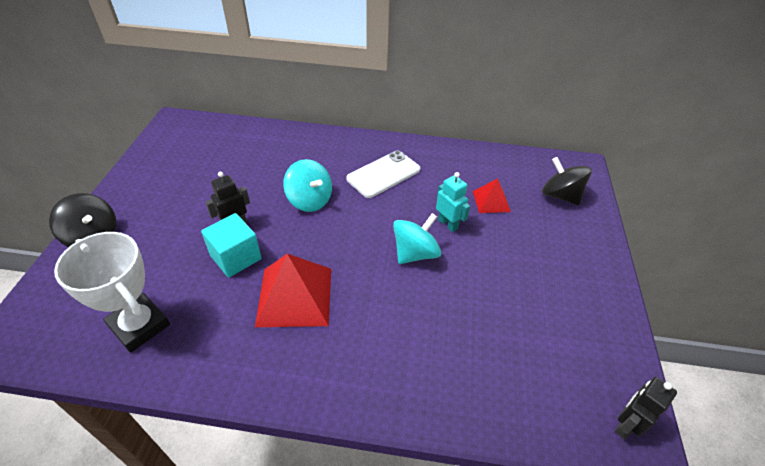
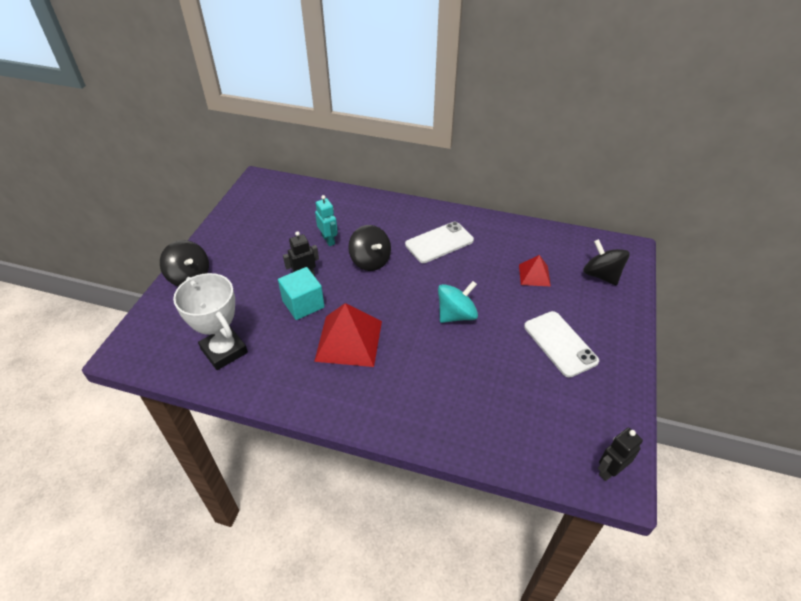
camera: 10 degrees right, 0 degrees up
(309, 200) = (370, 261): turquoise spinning top -> black spinning top
(448, 224) = (490, 292): turquoise robot -> turquoise robot (328, 240)
(535, 275) = (560, 343): none -> white phone

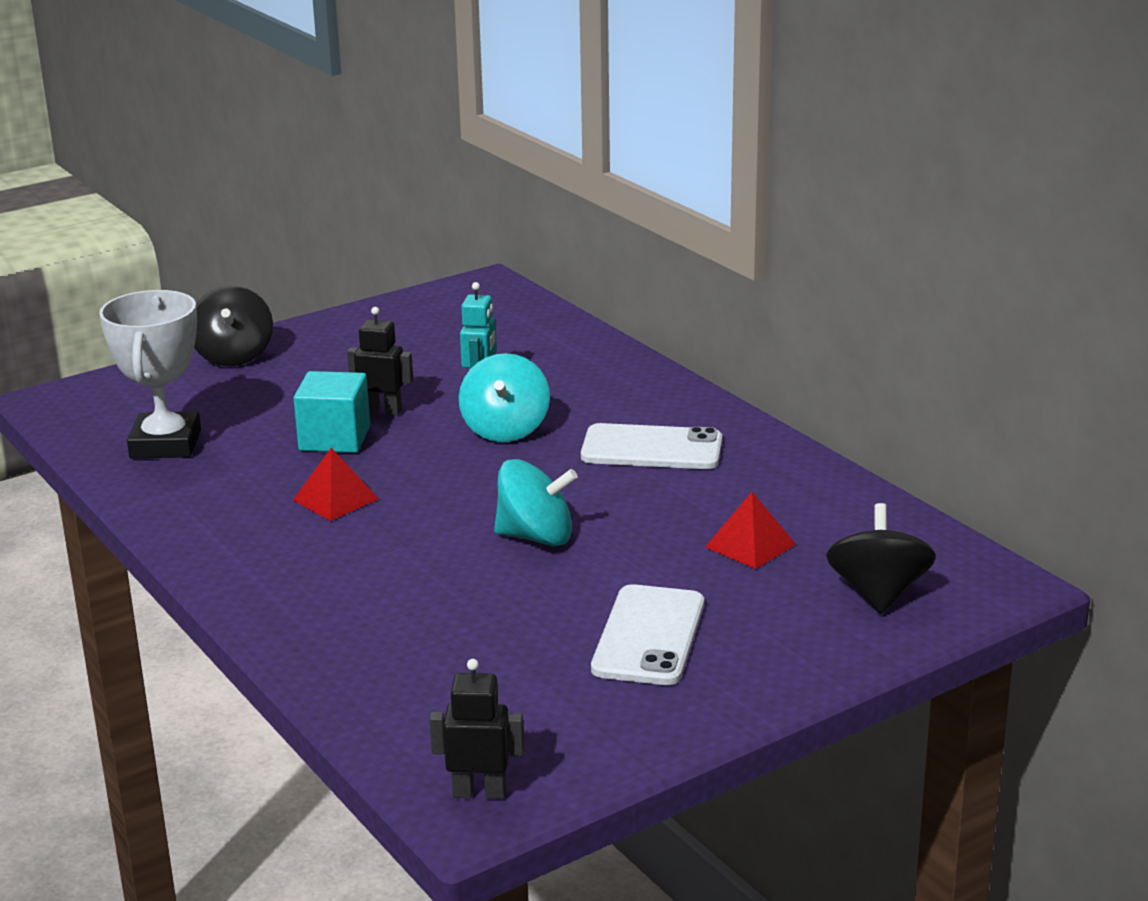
camera: 40 degrees right, 20 degrees down
(349, 340) = (335, 499): red pyramid -> red pyramid, size x0.55
(370, 261) = (505, 429): black spinning top -> turquoise spinning top

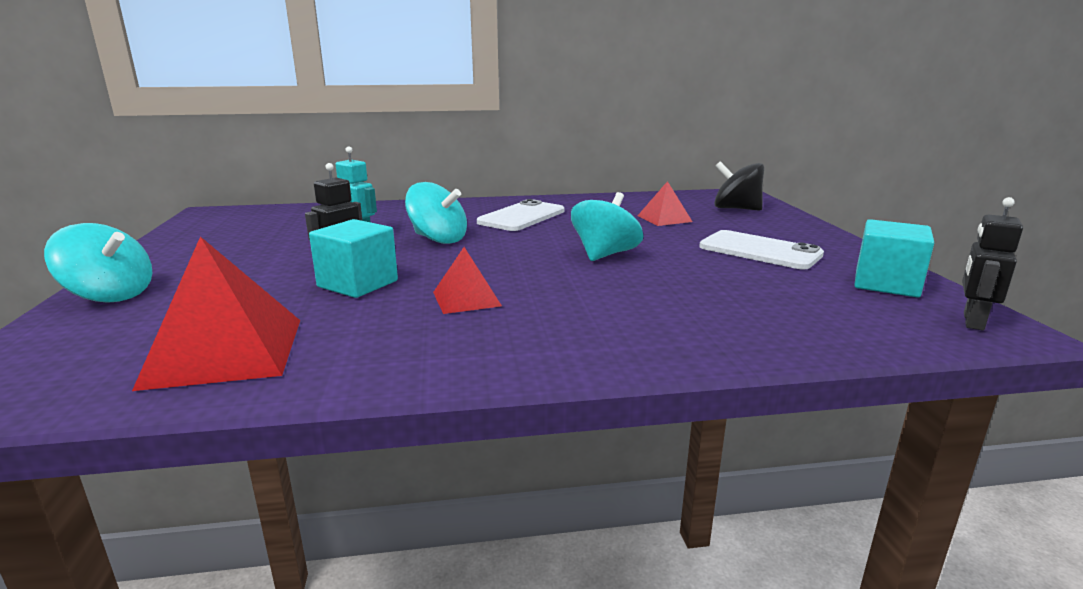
camera: 65 degrees left, 5 degrees down
(165, 444) = (225, 351): white trophy -> red pyramid
(234, 356) = (110, 295): black spinning top -> turquoise spinning top
(579, 735) = (886, 284): none -> turquoise cube

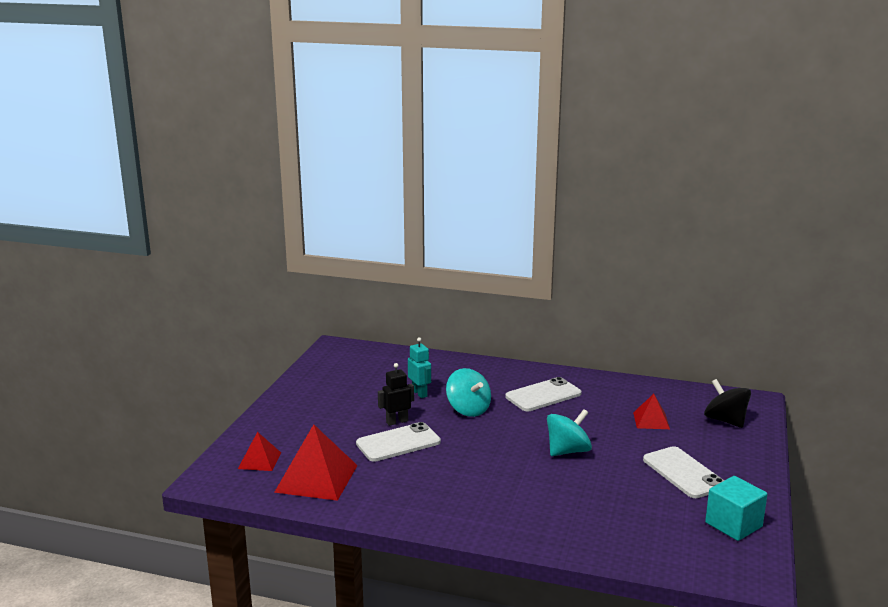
camera: 25 degrees right, 0 degrees up
(110, 295) = (269, 422): turquoise spinning top -> none
(358, 284) = (398, 443): turquoise cube -> white phone
(466, 299) = (452, 470): red pyramid -> red pyramid (259, 460)
(972, 321) = (744, 566): black robot -> none

